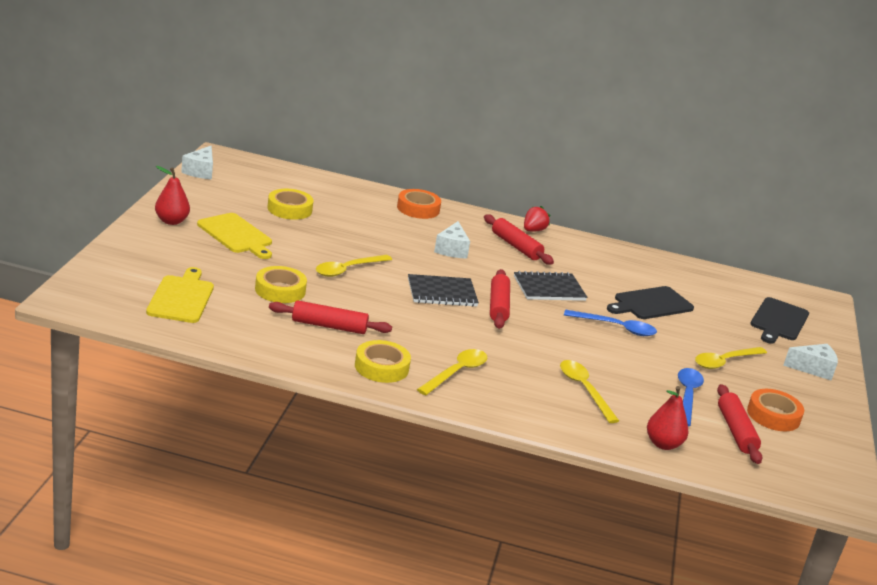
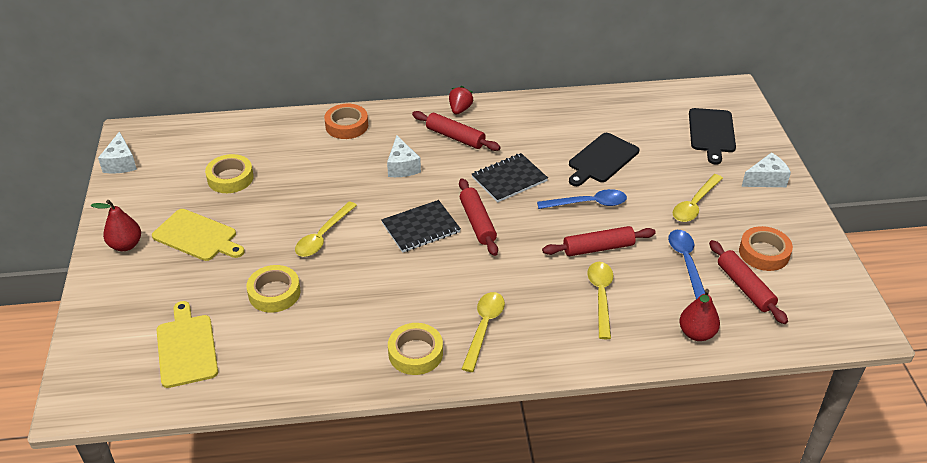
camera: 15 degrees left, 15 degrees up
(329, 326) = (342, 320): red rolling pin -> red rolling pin (598, 248)
(584, 390) = (601, 296): yellow spoon -> yellow spoon turned 45 degrees clockwise

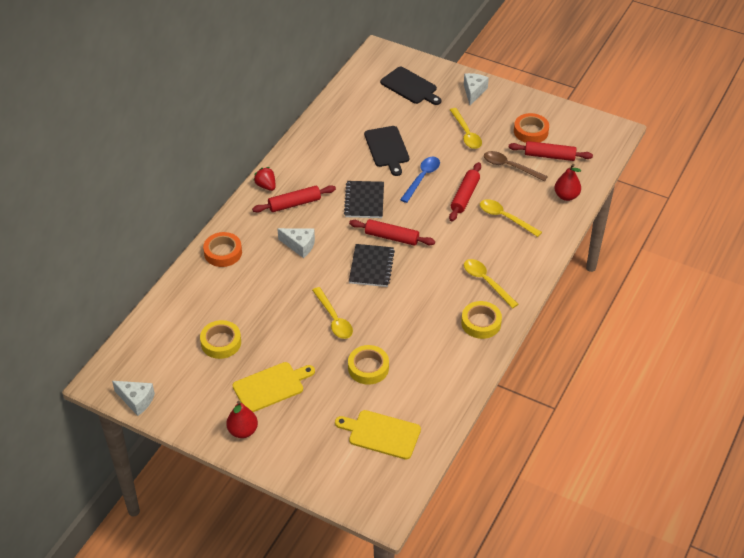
camera: 55 degrees left, 5 degrees up
(686, 262) = (510, 167): blue spoon -> brown spoon

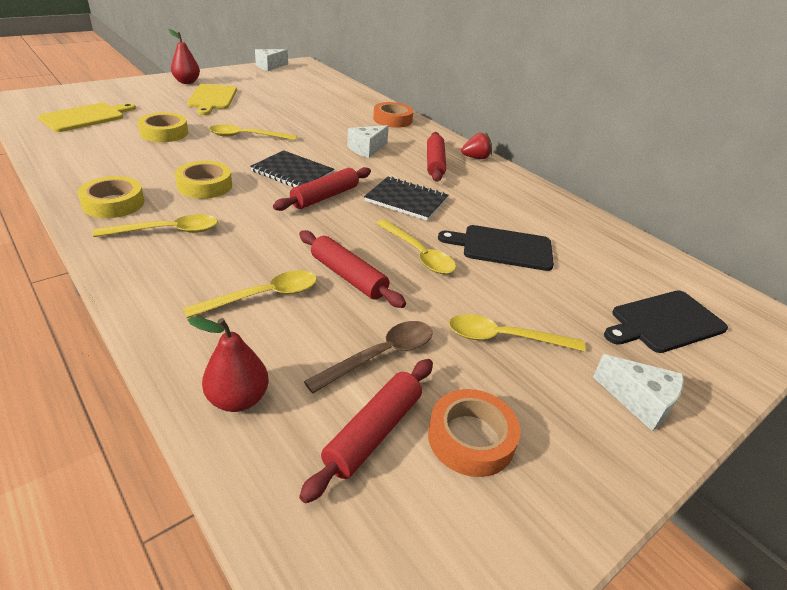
camera: 110 degrees right, 10 degrees down
(221, 342) = (286, 96): yellow tape -> yellow tape (205, 185)
(422, 178) = (418, 254): blue spoon -> yellow spoon

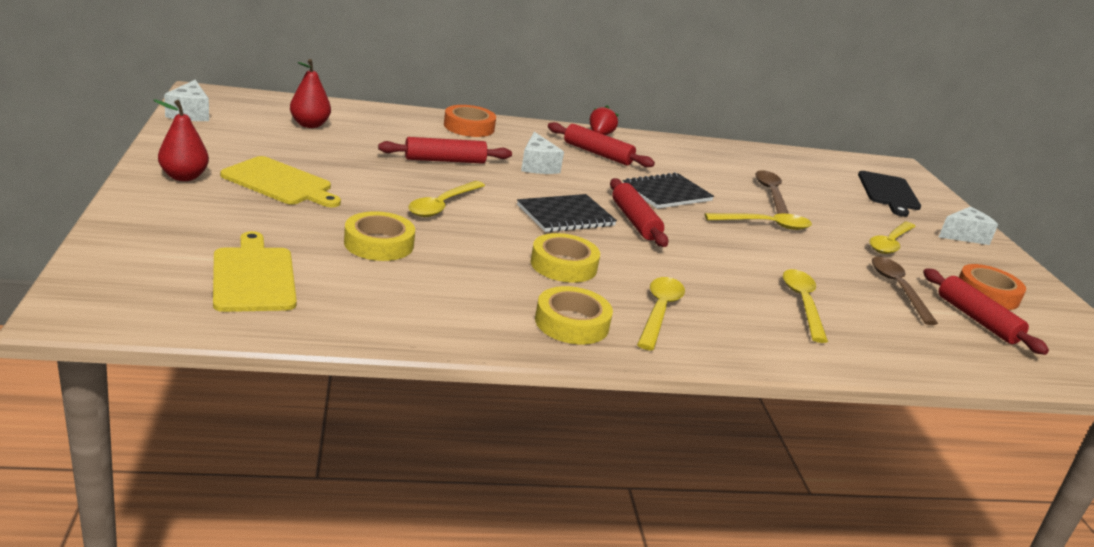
camera: 60 degrees left, 10 degrees down
(238, 399) = (934, 353): red pear -> red pear (309, 125)
(348, 277) = (787, 262): red rolling pin -> red rolling pin (445, 160)
(502, 247) = (771, 194): black cutting board -> brown spoon

